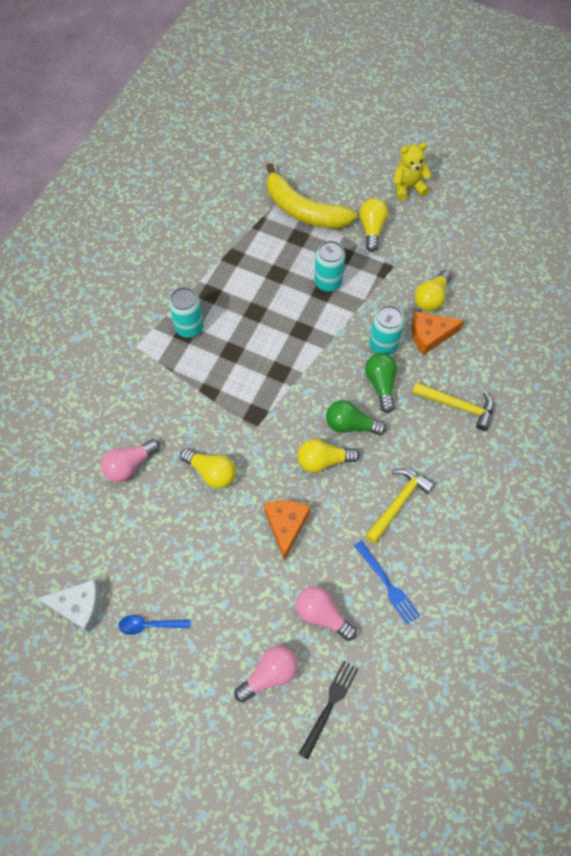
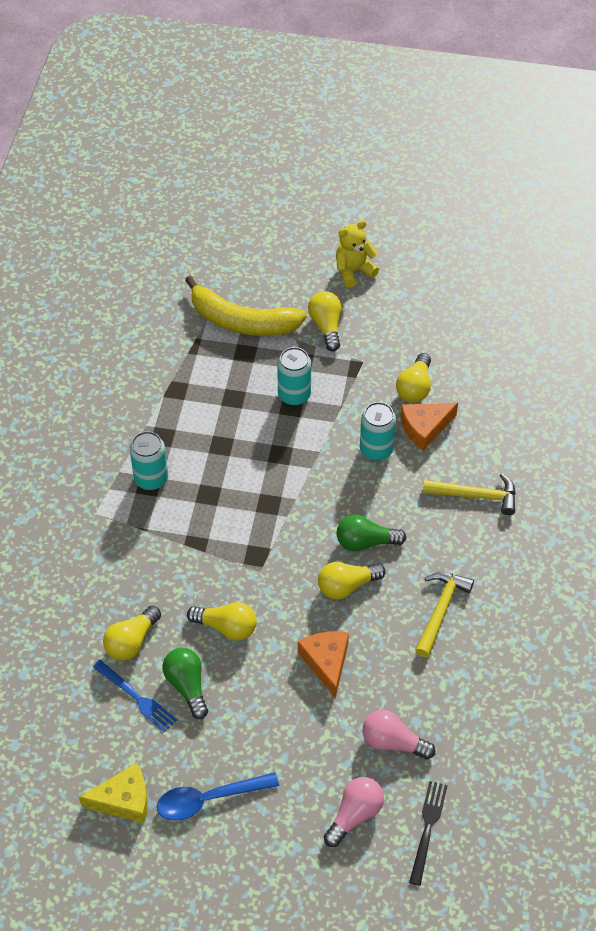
camera: 15 degrees left, 10 degrees down
(79, 606) = (124, 800): white cheese -> yellow cheese
(130, 465) = (132, 641): pink light bulb -> yellow light bulb
(149, 625) = (209, 799): blue spoon -> blue spoon, size x1.55
(381, 384) = (386, 492): green light bulb -> green light bulb (187, 686)
(387, 584) = (453, 695): blue fork -> blue fork (136, 697)

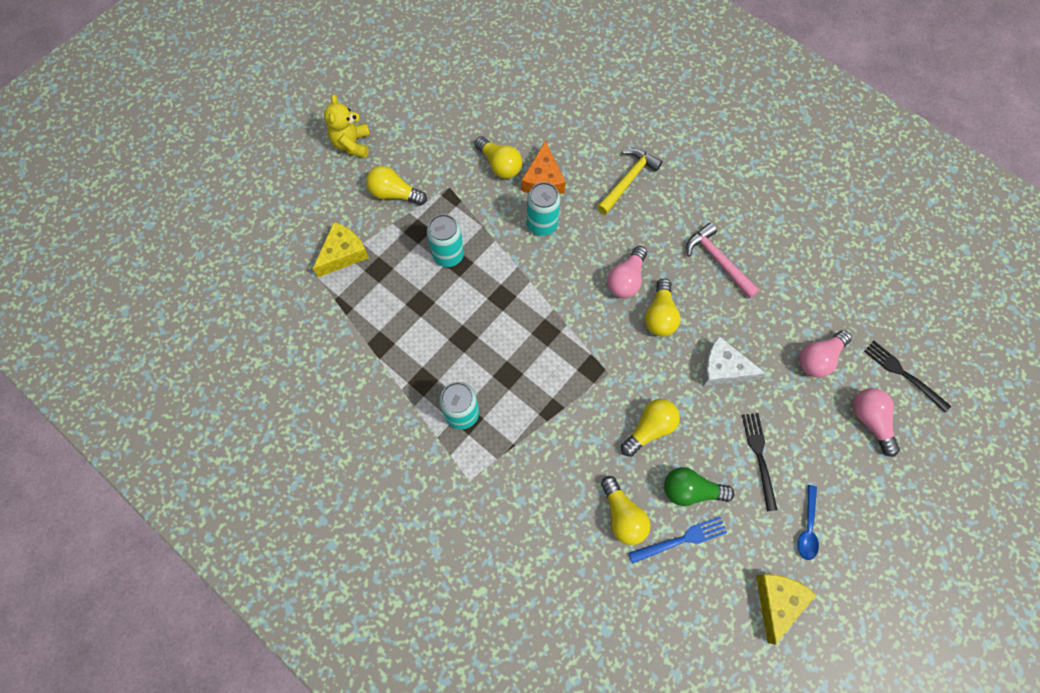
camera: 60 degrees left, 15 degrees up
(209, 799) = (807, 527): blue spoon -> blue spoon, size x0.64
(242, 321) = (343, 254): yellow banana -> yellow cheese
(255, 730) = (759, 457): none -> black fork
(326, 662) = (723, 368): orange cheese -> white cheese
(365, 542) = (626, 279): green light bulb -> pink light bulb
(440, 610) = (718, 261): yellow hammer -> pink hammer

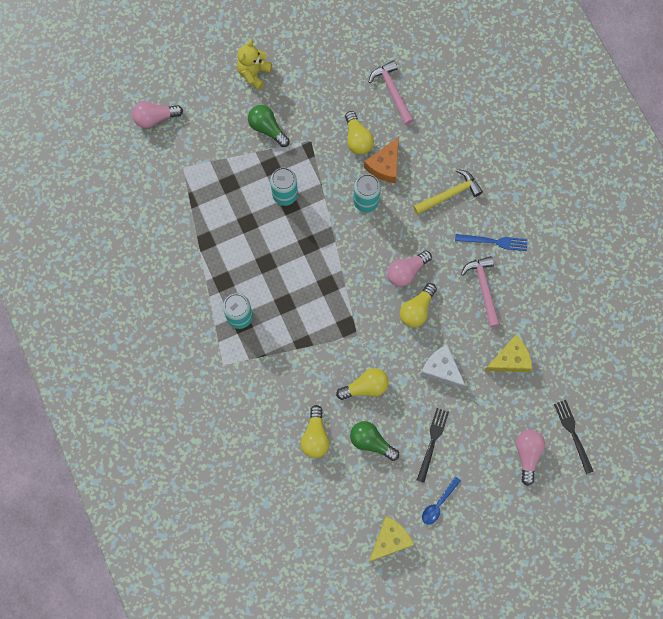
camera: 25 degrees right, 5 degrees up
(343, 254) = (209, 160): yellow cheese -> yellow cheese (510, 359)
(394, 194) = (267, 129): yellow light bulb -> green light bulb
(512, 104) = (392, 91): none -> pink hammer
(681, 540) = (347, 471): blue fork -> blue fork (494, 242)
(818, 358) = (516, 394): pink light bulb -> pink light bulb (155, 118)

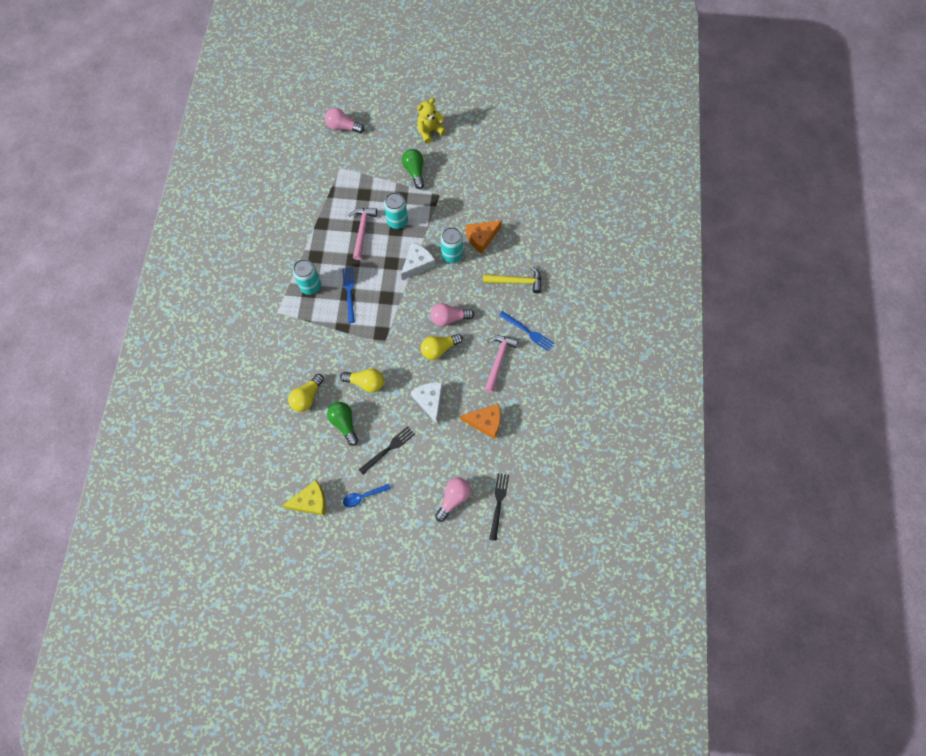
camera: 30 degrees right, 5 degrees down
(285, 301) = (349, 292): none -> blue fork
(336, 230) = (417, 264): none -> white cheese
(357, 139) = (474, 210): yellow light bulb -> none
(392, 91) = (520, 191): pink hammer -> pink hammer (362, 231)
(510, 359) = (485, 422): yellow cheese -> orange cheese

